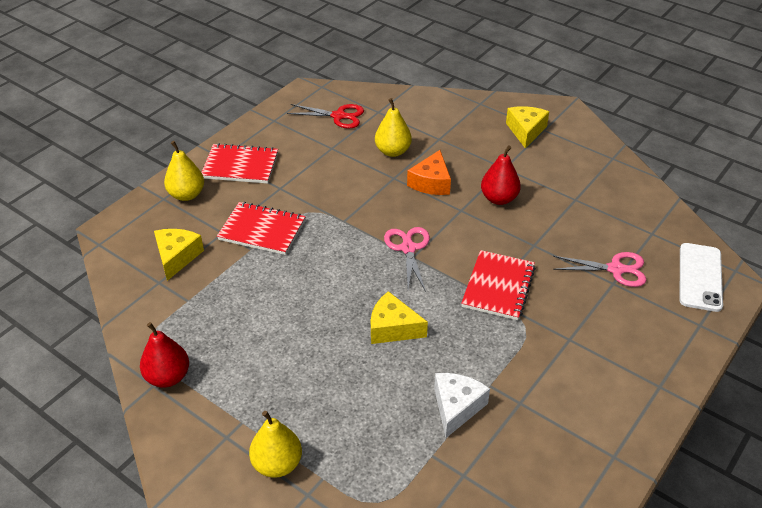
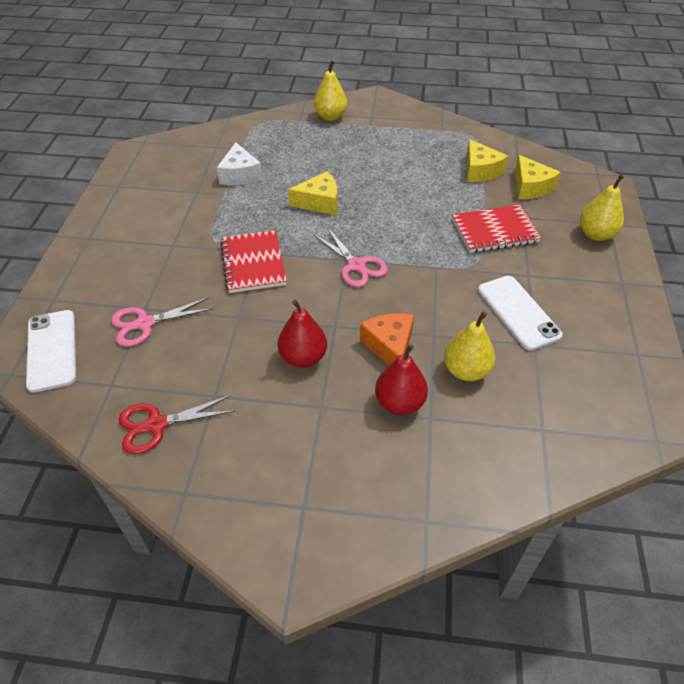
camera: 150 degrees right, 5 degrees up
(168, 377) = (439, 127): red pear -> red pear (399, 403)
(240, 166) = (592, 281): red notebook -> none
(319, 168) = (518, 312): none -> white phone
(338, 116) = (579, 396): red scissors -> red scissors (157, 425)
(526, 131) = (327, 490): yellow cheese -> yellow cheese (480, 170)

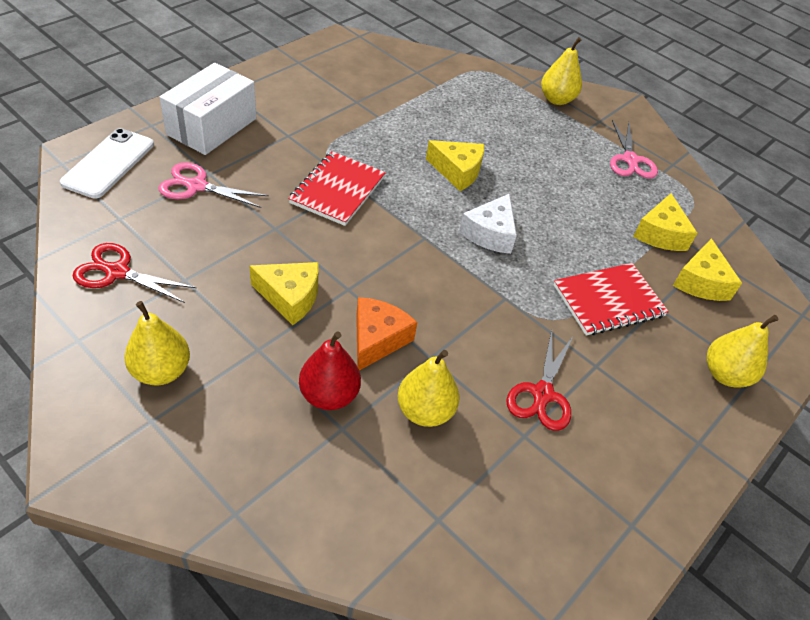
camera: 30 degrees right, 0 degrees up
(105, 272) = (212, 126): none -> white box
(240, 175) = (411, 107): white cheese -> white cheese (490, 233)
(271, 469) = (161, 371): none -> yellow pear
(303, 357) = (290, 297): red pear -> yellow cheese
(356, 265) = (428, 248): pink scissors -> pink scissors (630, 160)
(494, 231) = (608, 301): red notebook -> red notebook turned 45 degrees counterclockwise
(518, 312) = (542, 394): white phone -> red scissors

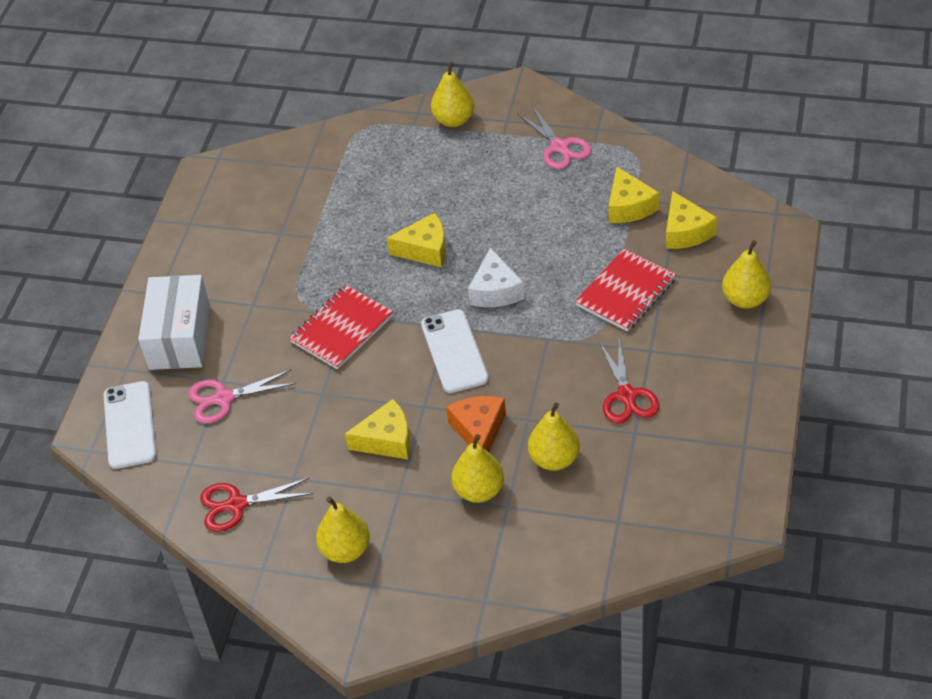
camera: 20 degrees left, 0 degrees up
(329, 395) = (479, 491): red pear -> yellow pear
(337, 190) = (342, 329): red notebook -> red notebook turned 45 degrees clockwise
(413, 260) = (454, 351): none -> white phone

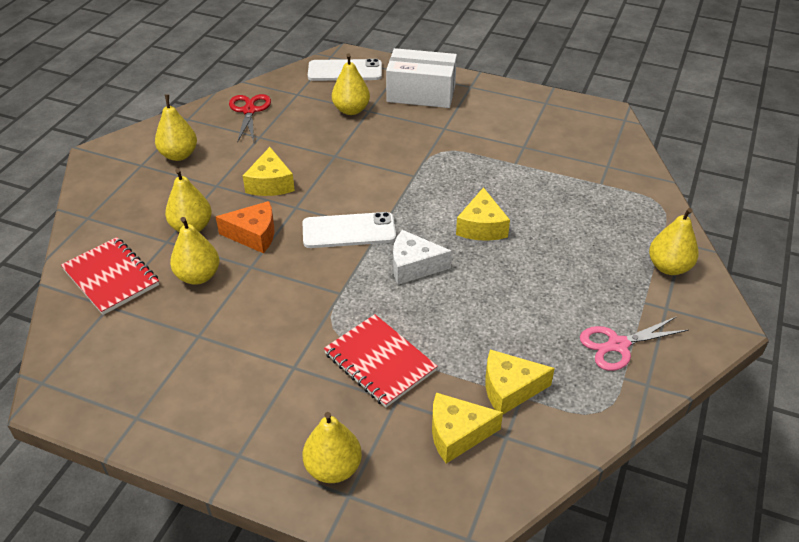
camera: 95 degrees right, 5 degrees down
(224, 398) = (351, 110): pink scissors -> yellow pear
(342, 329) = (399, 170): red notebook -> red notebook (111, 277)
(626, 395) = (245, 338): red scissors -> none

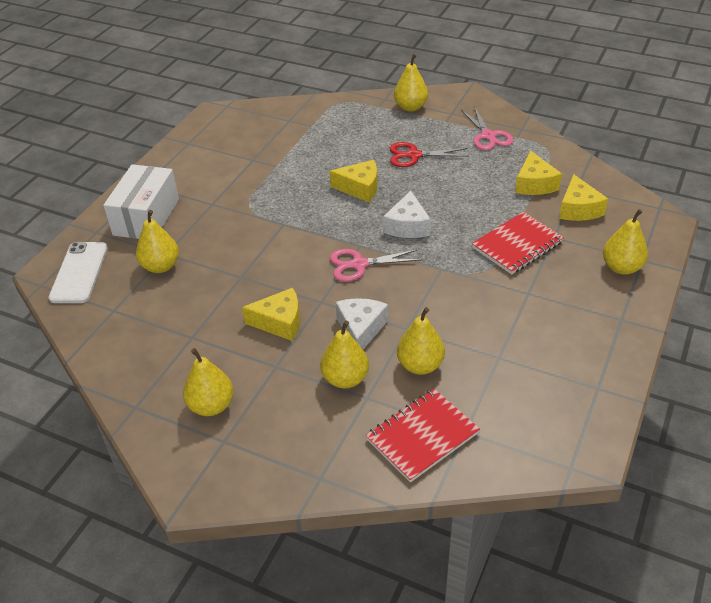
camera: 85 degrees left, 0 degrees up
(249, 111) = (136, 349): red scissors -> red scissors (414, 155)
(254, 235) = (361, 329): orange cheese -> white cheese
(349, 231) = (359, 264): white phone -> pink scissors

